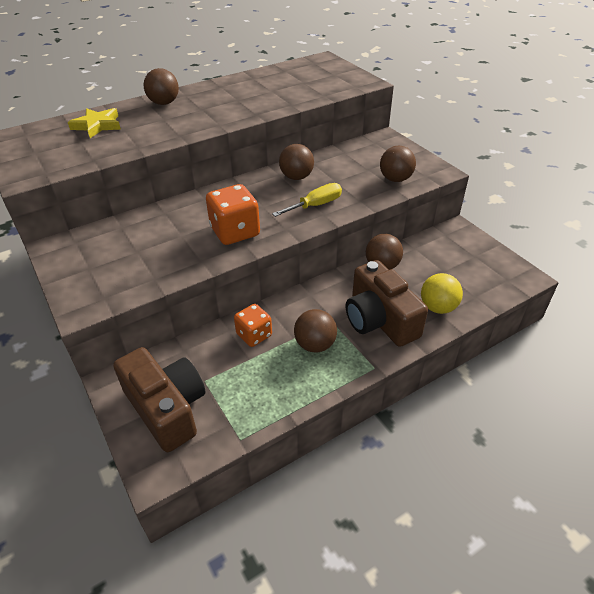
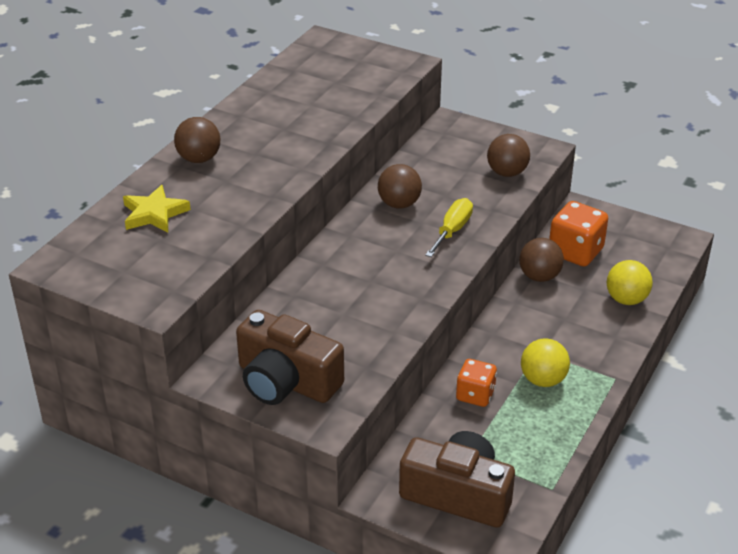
camera: 30 degrees left, 5 degrees down
(235, 232) = (397, 289): orange dice -> orange dice (575, 252)
(315, 344) = (543, 380): brown ball -> yellow ball
(379, 319) = (582, 332): brown camera -> brown camera (286, 381)

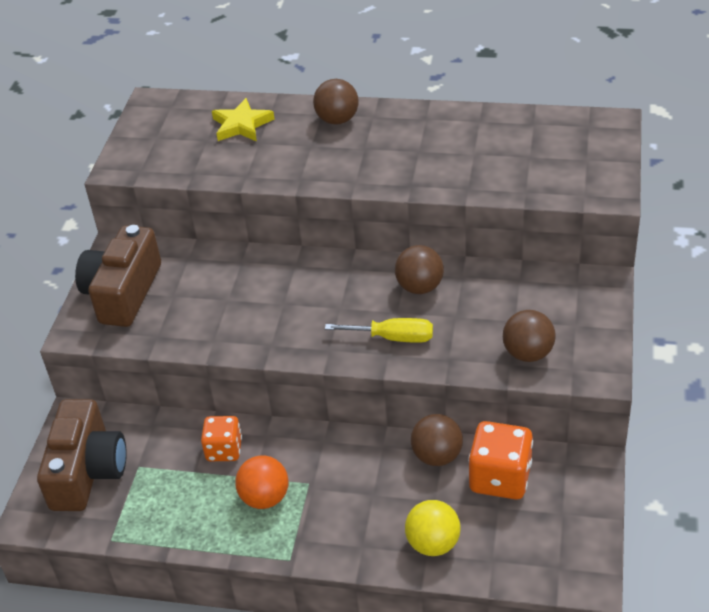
camera: 75 degrees right, 5 degrees up
(543, 380) = (265, 498): yellow ball -> orange ball

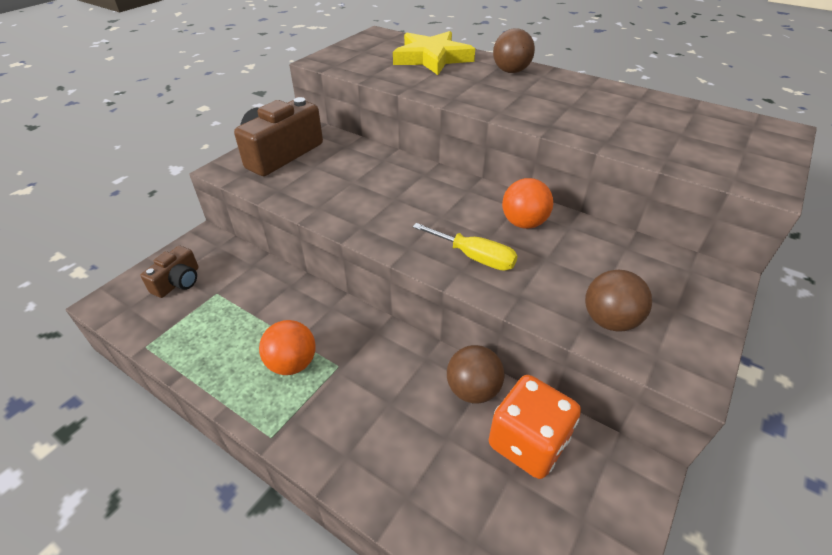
camera: 20 degrees right, 0 degrees up
(87, 471) = (178, 282): brown camera -> brown camera, size x0.55
(224, 450) = (290, 306): orange dice -> none
(242, 125) = (432, 58): yellow star -> yellow star, size x1.50
(419, 287) = (523, 223): brown ball -> orange ball
(433, 544) = (419, 488): yellow ball -> none

